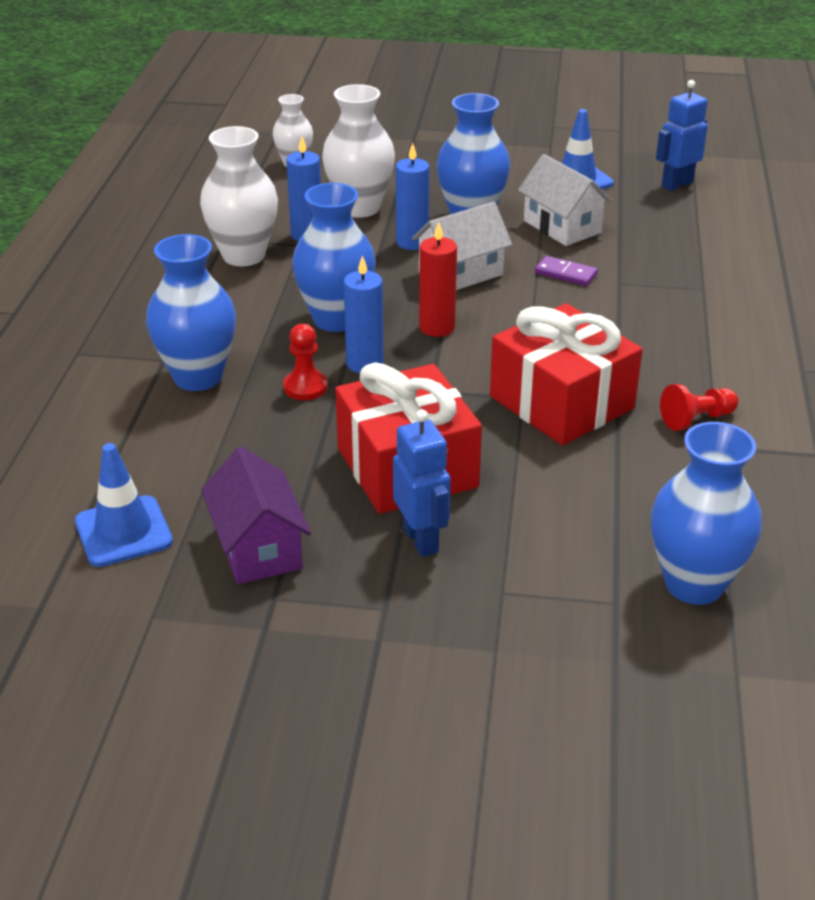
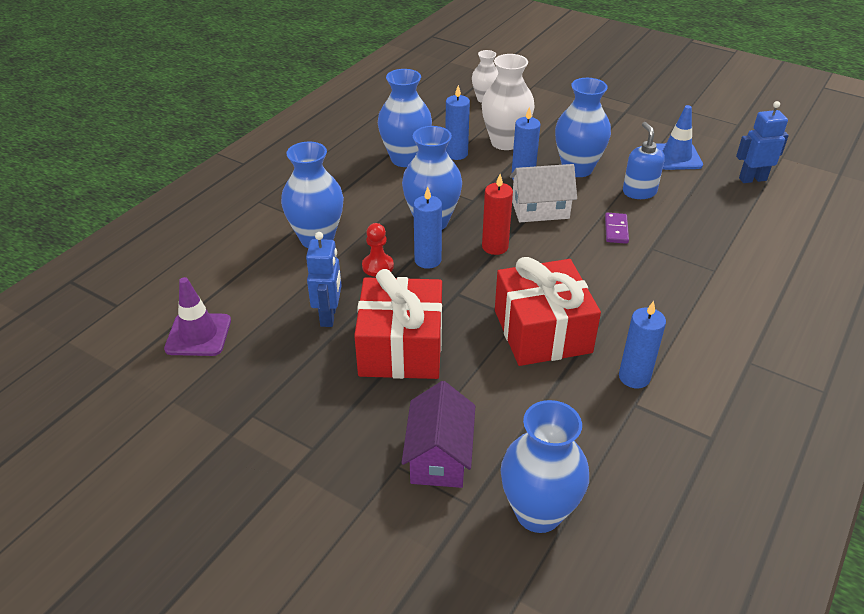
camera: 25 degrees right, 5 degrees up
(123, 532) = (198, 335): blue traffic cone -> purple traffic cone
(243, 256) = (405, 159): white vase -> blue vase
(258, 547) = (267, 374): purple house -> purple house (439, 456)
(421, 540) = (372, 406): blue robot -> blue robot (329, 316)
(562, 227) = (639, 192): white house -> blue soap dispenser
(566, 273) = (616, 230): purple domino -> purple domino turned 45 degrees clockwise
(696, 419) = (634, 377): red pawn -> blue candle

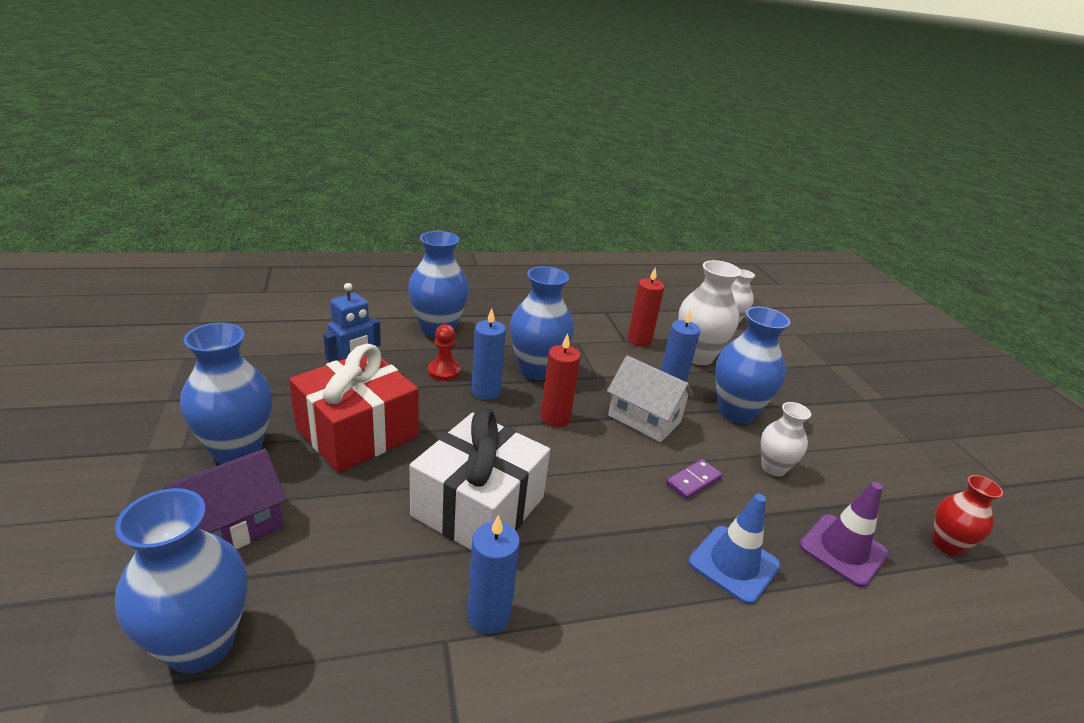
camera: 40 degrees right, 10 degrees down
(198, 335) = (268, 334): purple traffic cone -> purple traffic cone (843, 550)
(405, 159) = (591, 321): blue vase -> blue vase (237, 451)
(456, 154) = (639, 340): blue candle -> red candle
(542, 331) = (478, 506): red gift -> white gift
(639, 192) = (773, 468): blue soap dispenser -> white vase
(676, 157) = (869, 466): blue traffic cone -> blue traffic cone (733, 564)
(752, 179) = (946, 545): blue robot -> red vase

